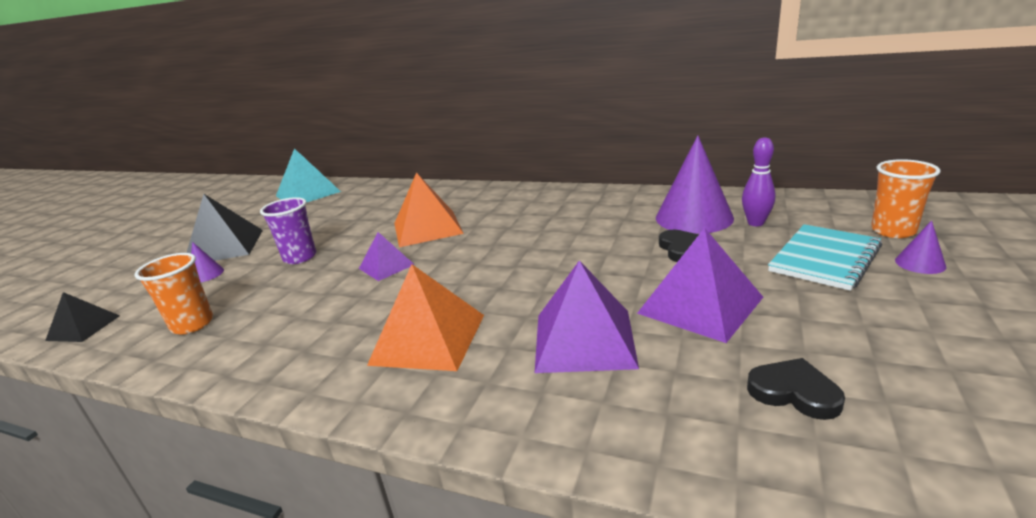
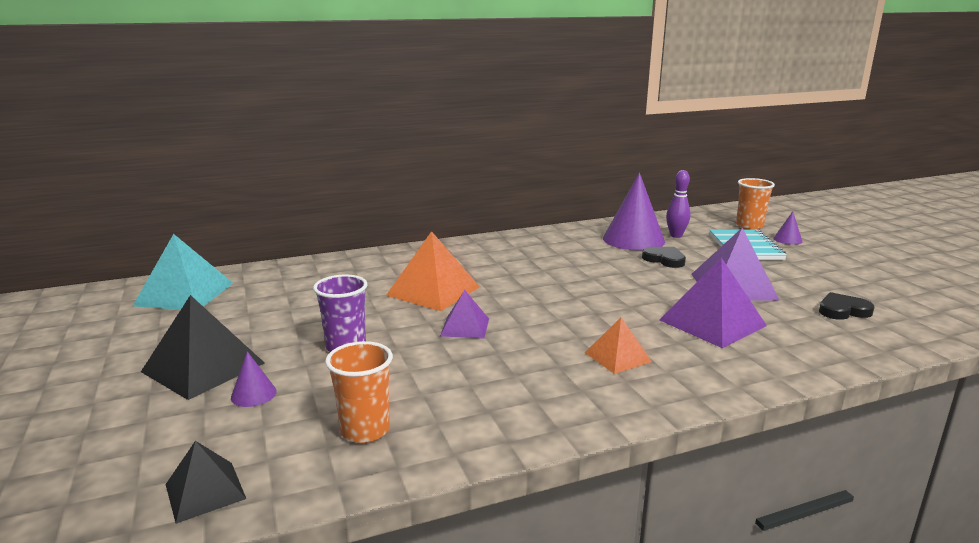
camera: 45 degrees left, 5 degrees down
(428, 339) = (617, 357): orange pyramid -> orange pyramid, size x0.58

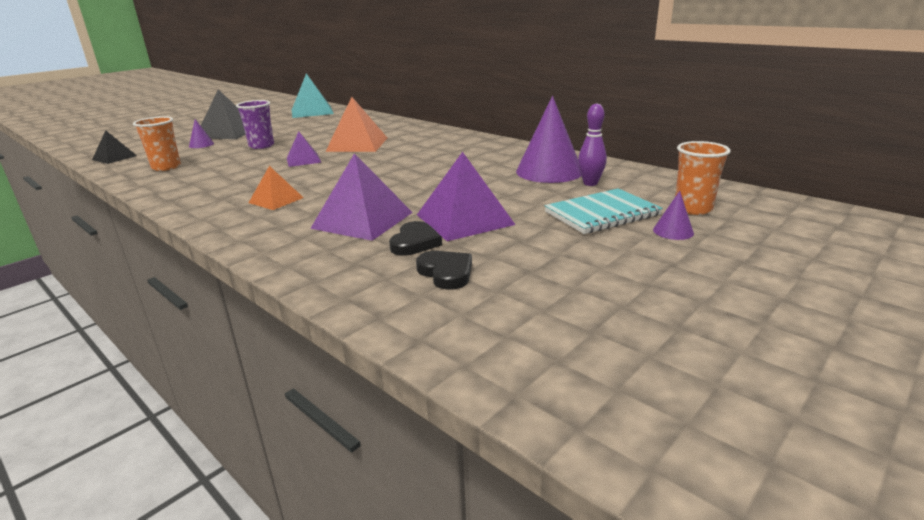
camera: 65 degrees right, 5 degrees up
(664, 259) = (507, 188): black heart -> black heart (415, 242)

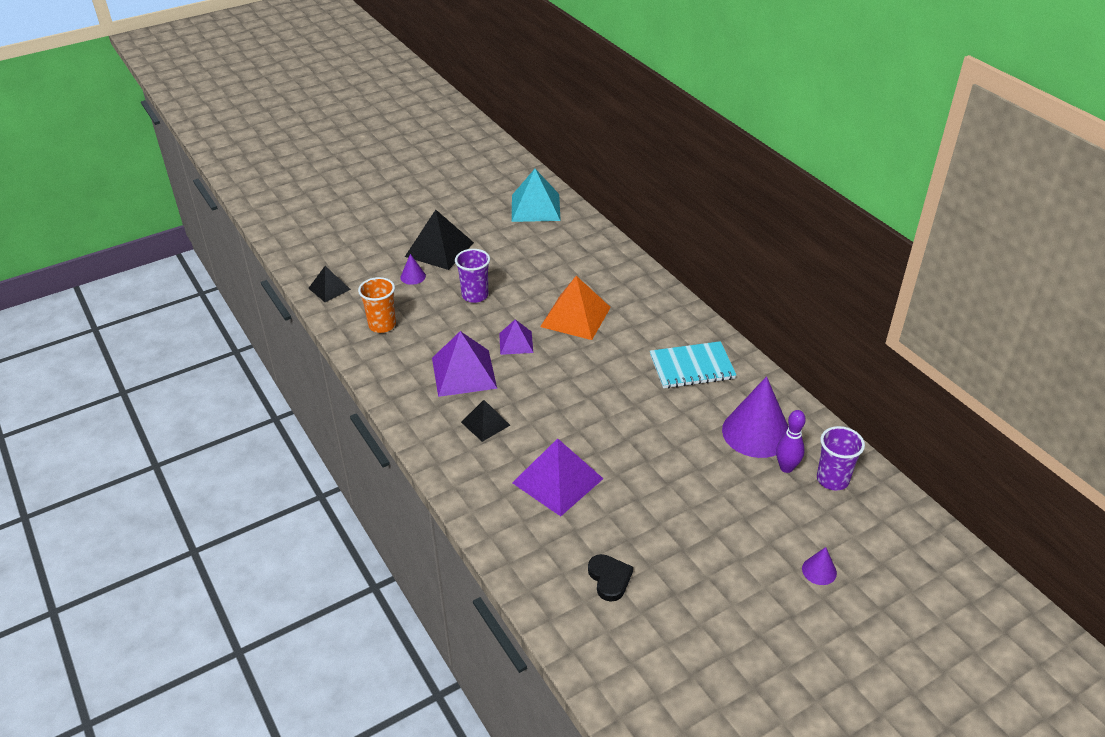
camera: 15 degrees right, 15 degrees up
(276, 200) = (485, 423): orange pyramid -> black pyramid
(415, 242) = (595, 529): black heart -> none
(464, 219) = (645, 503): purple pyramid -> purple pyramid (463, 372)
(602, 214) = (771, 526): turquoise notebook -> turquoise notebook (692, 367)
(637, 183) = (832, 479): none -> purple cup
(693, 209) = (859, 539): orange cup -> none

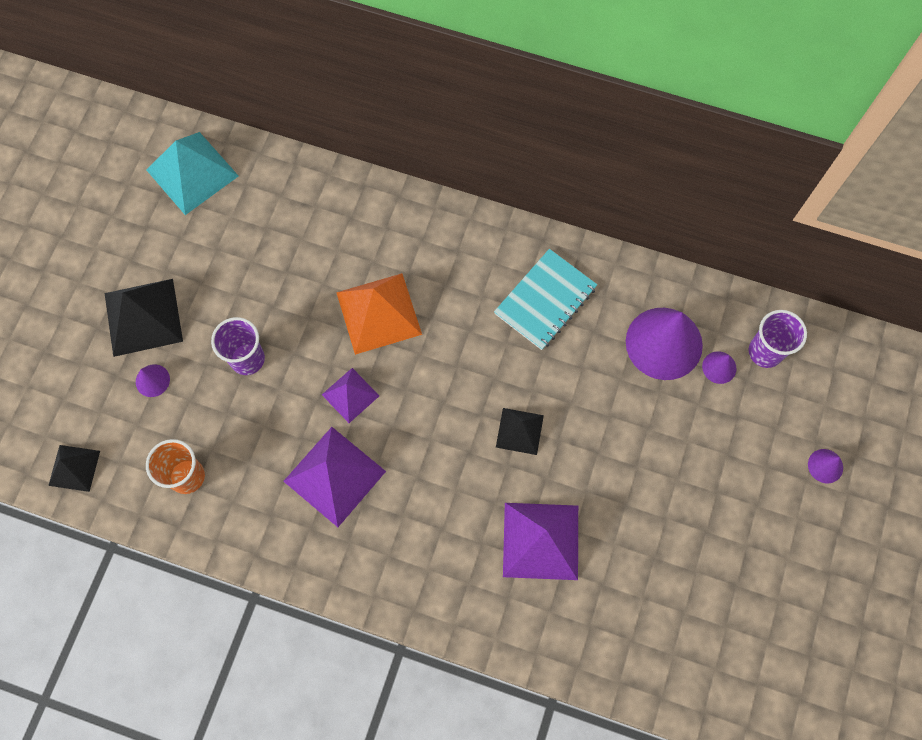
camera: 40 degrees left, 30 degrees up
(485, 423) = (415, 525): black pyramid -> black pyramid (519, 431)
(609, 579) = (674, 614): black heart -> none
(786, 467) = (719, 367): purple bowling pin -> purple cone

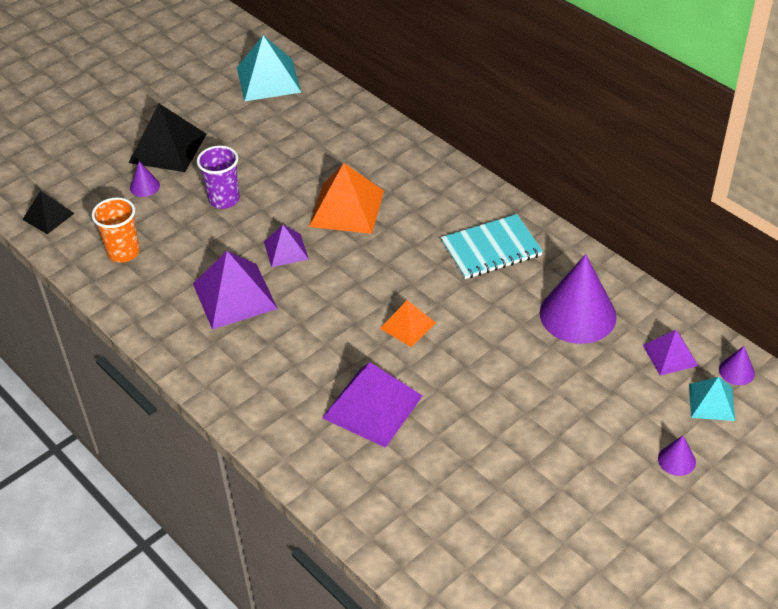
camera: 30 degrees right, 25 degrees down
(519, 431) = (407, 325): black pyramid -> orange pyramid
(719, 367) = (618, 350): purple cone -> purple cone (736, 371)
(765, 352) = (670, 355): purple cup -> purple pyramid
(823, 388) = (711, 402): none -> turquoise pyramid

